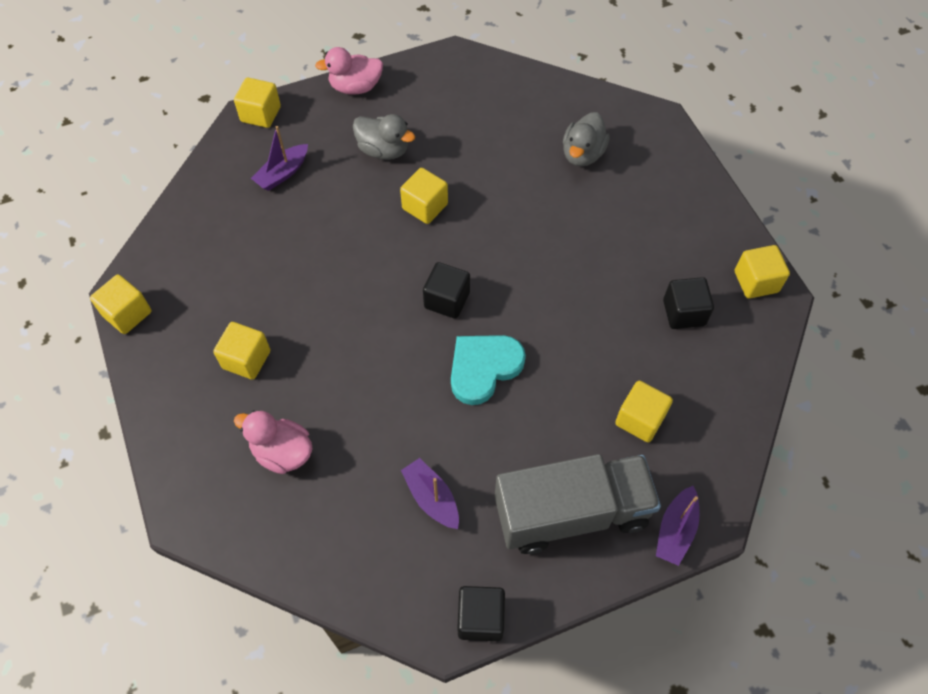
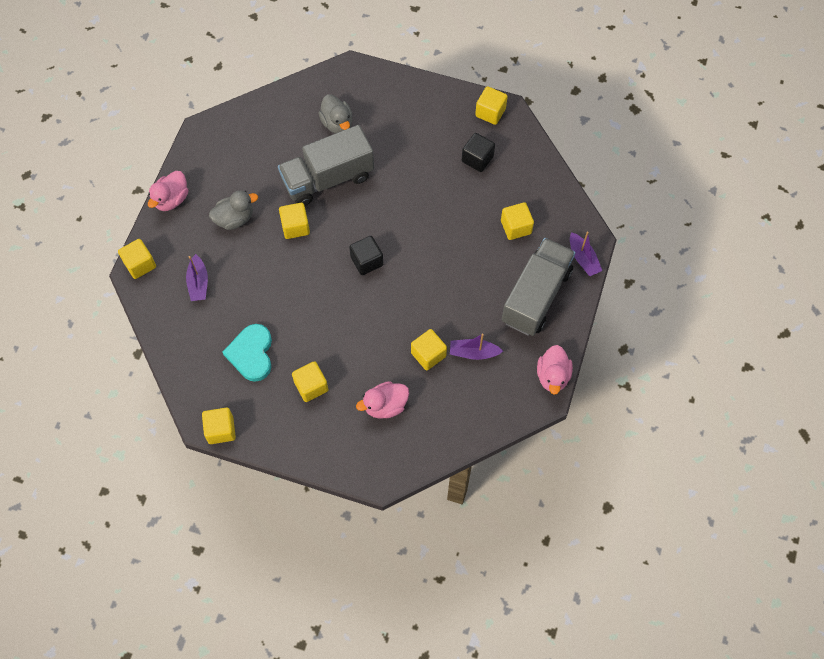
camera: 50 degrees left, 5 degrees up
(386, 449) = (428, 354): none -> yellow cube
(480, 618) = (552, 376): black cube -> pink duck
(483, 368) = (423, 274): turquoise heart -> turquoise heart (251, 354)
(510, 193) = (328, 178): none -> grey truck

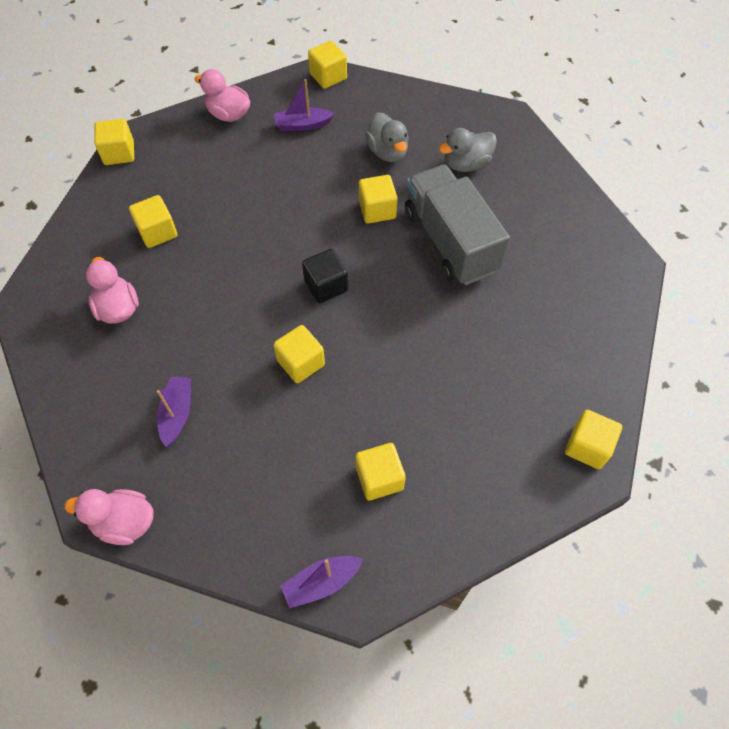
camera: 90 degrees right, 5 degrees down
(171, 199) = (412, 96): pink duck -> pink duck (228, 114)
(251, 354) = (208, 175): turquoise heart -> none
(337, 123) = (538, 249): grey duck -> grey duck (466, 164)
(428, 354) = (182, 357): yellow cube -> yellow cube (301, 363)
(477, 159) = (498, 425): black cube -> none
(536, 296) = (259, 504): grey truck -> none

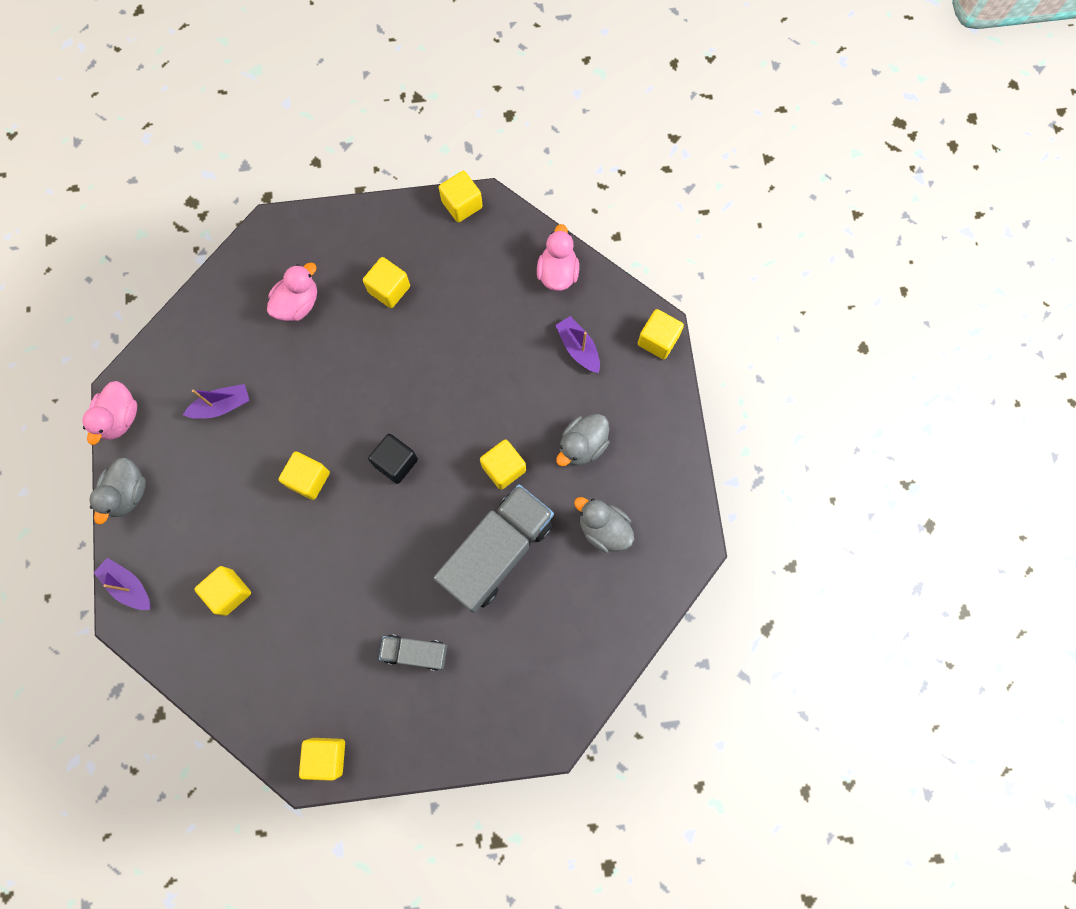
camera: 65 degrees right, 15 degrees up
(124, 522) = (120, 418): pink duck -> pink duck turned 150 degrees counterclockwise
(215, 545) = (128, 493): none -> grey duck
(514, 335) = (415, 652): none -> grey truck

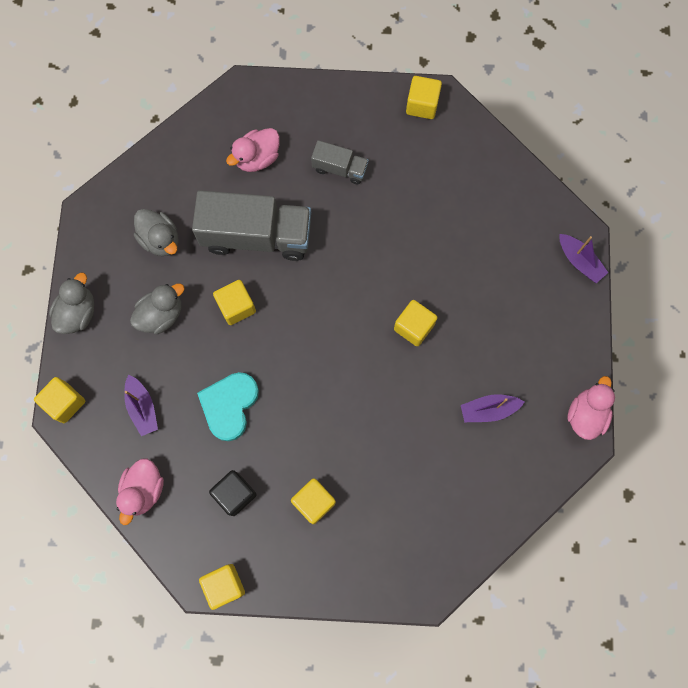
camera: 170 degrees left, 0 degrees up
(128, 493) = (579, 342): grey duck -> grey duck (78, 313)
(229, 592) = (492, 242): yellow cube -> none
(298, 303) = (406, 502): pink duck -> pink duck (257, 158)
(396, 462) = (333, 328): black cube -> black cube (235, 494)
(490, 365) = (229, 405): none -> turquoise heart
(497, 552) = (257, 236): grey truck -> grey truck turned 135 degrees counterclockwise

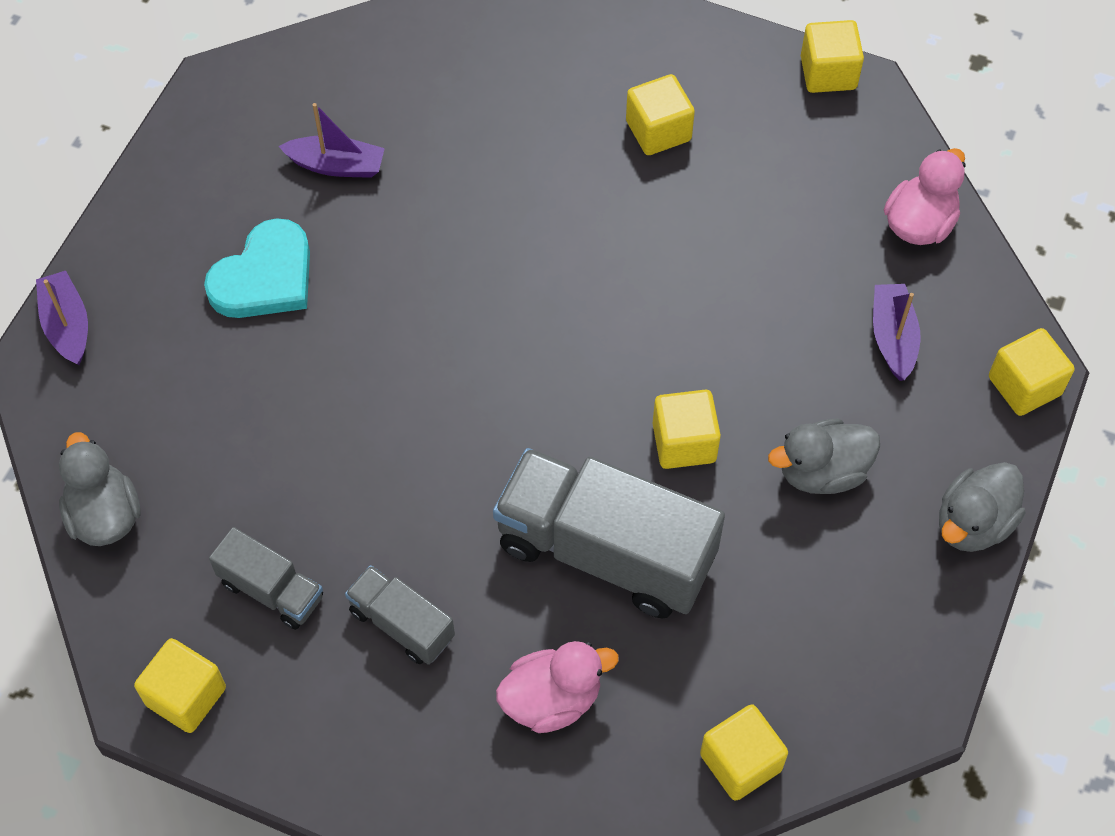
camera: 160 degrees left, 15 degrees down
(160, 240) = (788, 604): grey duck -> grey duck (105, 515)
(229, 405) = (746, 296): turquoise heart -> turquoise heart (265, 277)
(235, 494) = (776, 176): black cube -> none
(407, 163) = (271, 590): none -> grey truck
(414, 327) = (395, 315): yellow cube -> yellow cube (740, 762)
(585, 414) = (194, 115): pink duck -> none

